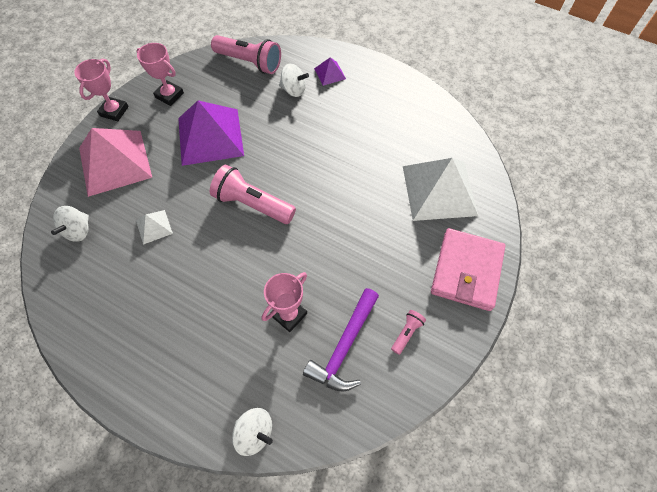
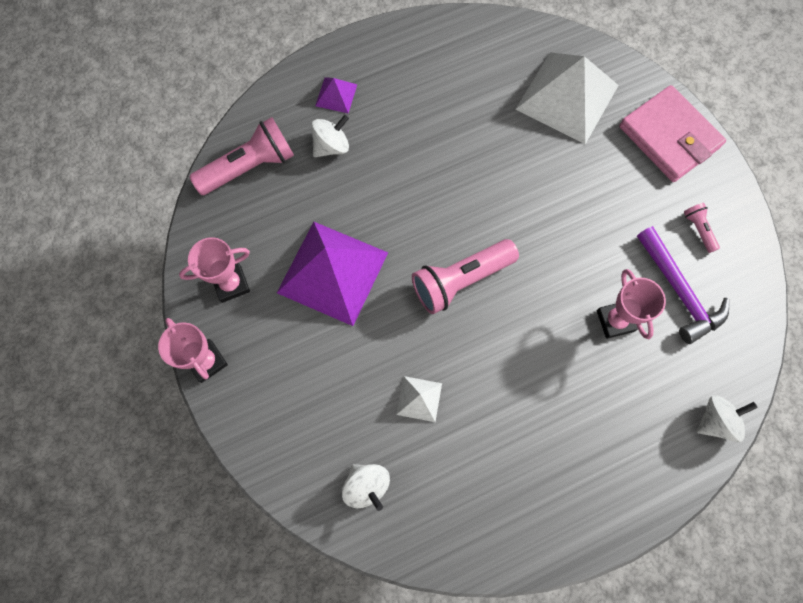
camera: 55 degrees left, 10 degrees up
(115, 162) = (292, 399): pink pyramid -> none

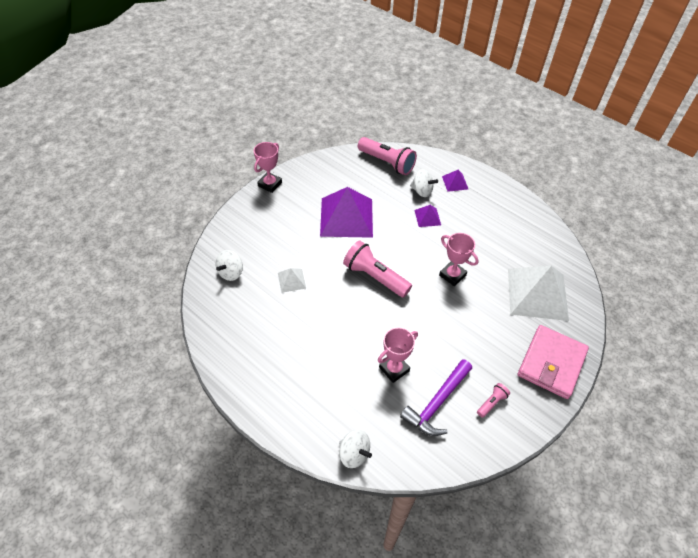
camera: 65 degrees right, 20 degrees down
(231, 284) = (316, 179): pink trophy -> pink trophy (452, 275)
(384, 162) = (427, 217): none -> purple pyramid

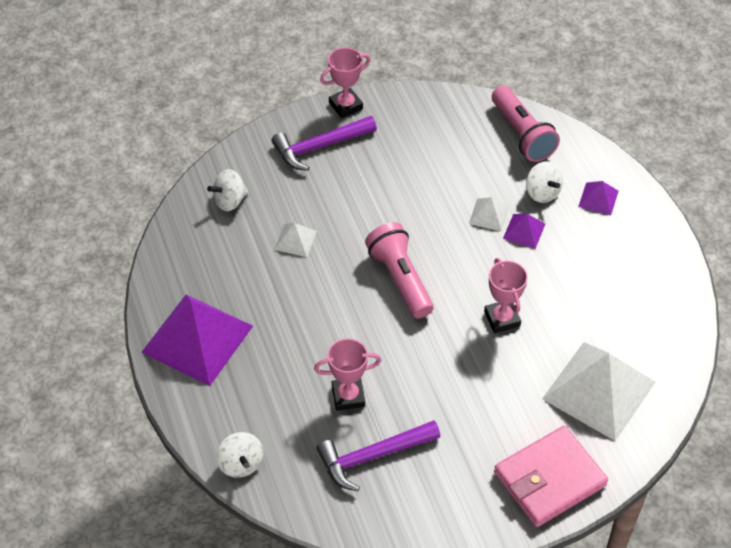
camera: 30 degrees right, 0 degrees up
(269, 215) = (319, 147): none -> purple hammer
(346, 217) = (416, 188): purple pyramid -> purple pyramid (197, 339)
(401, 216) = (489, 215): none -> white pyramid
(491, 403) = (438, 487): pink flashlight -> none

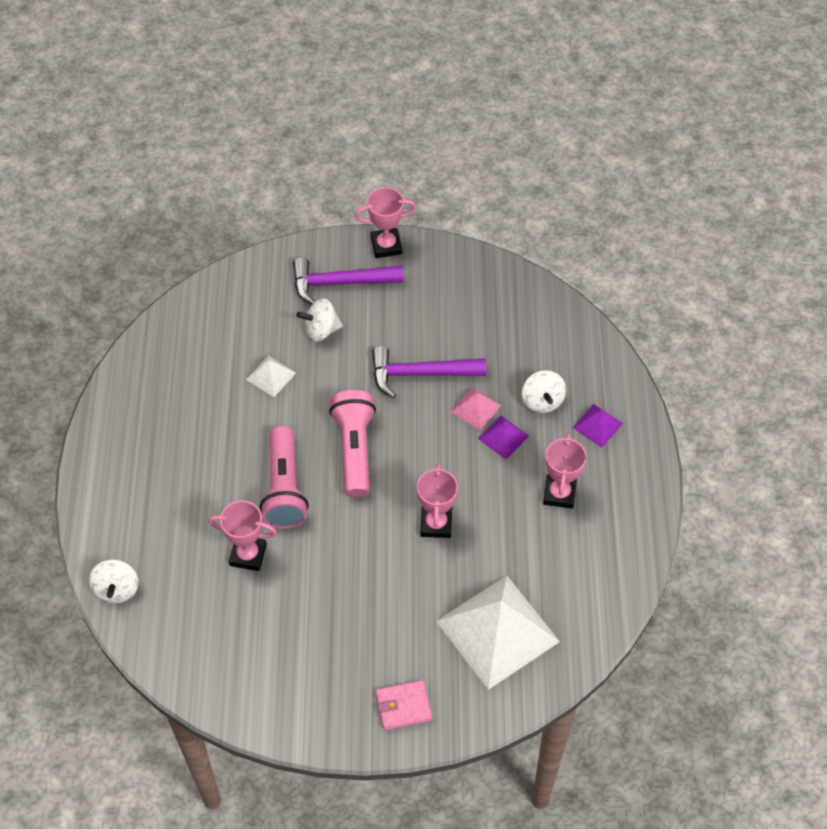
camera: 20 degrees right, 5 degrees up
(197, 339) = (132, 449): purple pyramid -> none
(230, 201) = (226, 315): white spinning top -> white spinning top (321, 330)
(372, 456) = (243, 624): purple hammer -> purple hammer (420, 374)
(489, 215) = (476, 408): white pyramid -> pink pyramid
(522, 134) = (552, 330): pink flashlight -> pink flashlight (284, 488)
(549, 479) = (403, 706): pink wallet -> pink wallet, size x0.53
(594, 262) = (559, 493): none -> pink trophy

